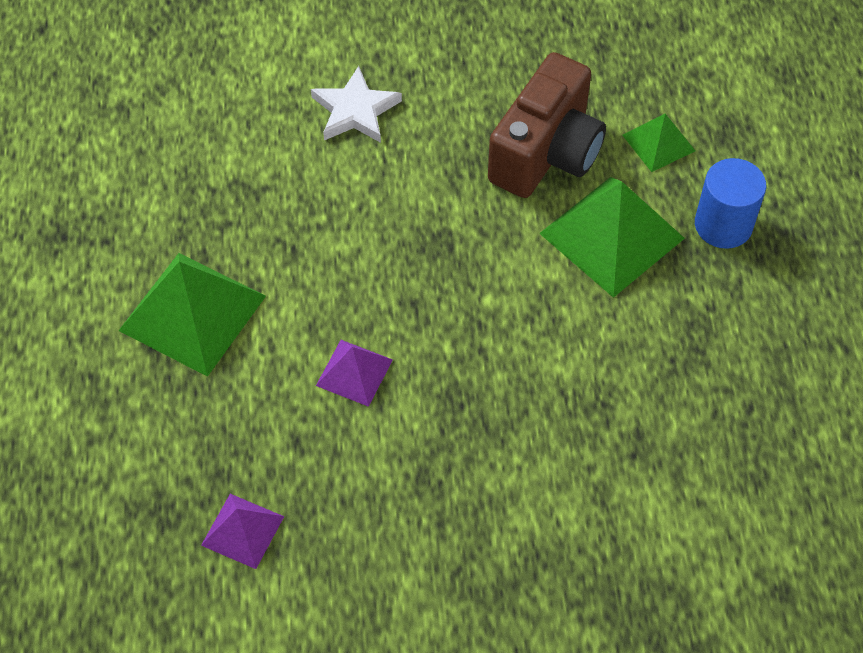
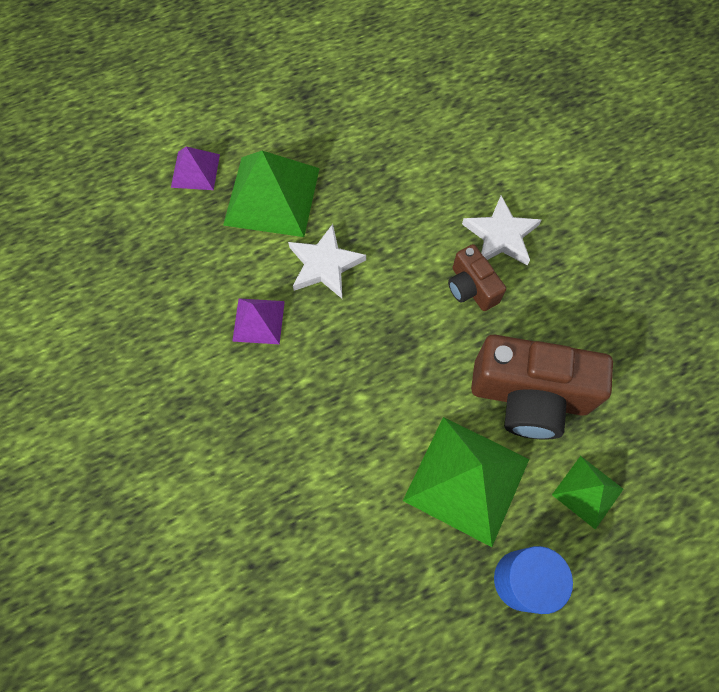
camera: 70 degrees right, 10 degrees up
(242, 531) = (106, 294): purple pyramid -> purple pyramid (195, 170)
(312, 285) = (325, 264): none -> white star
(405, 159) = (471, 288): none -> brown camera

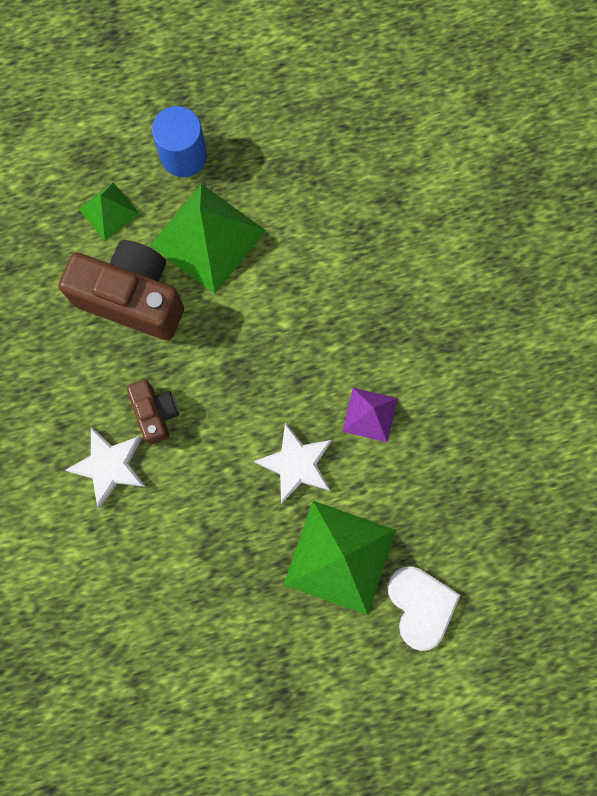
camera: 170 degrees left, 10 degrees up
(195, 170) = (420, 606): purple pyramid -> white heart

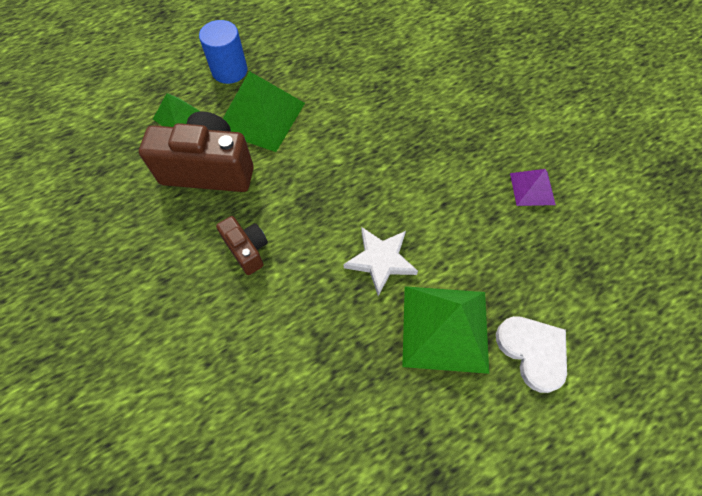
camera: 15 degrees left, 15 degrees down
(109, 466) = (214, 303): white star -> none
(369, 414) = (429, 208): purple pyramid -> purple pyramid (532, 188)

